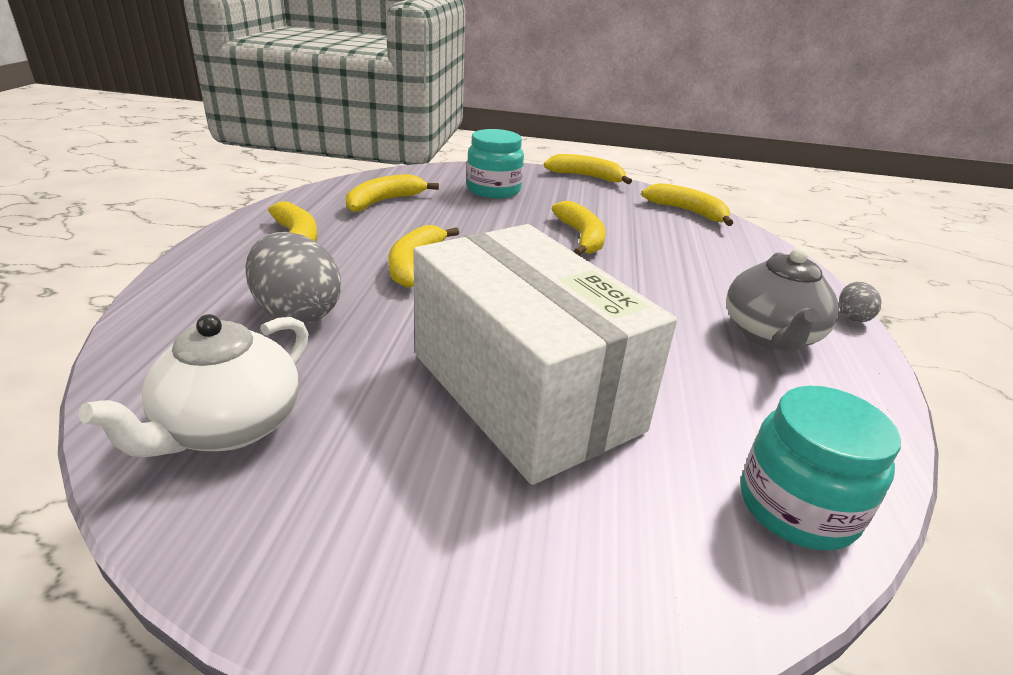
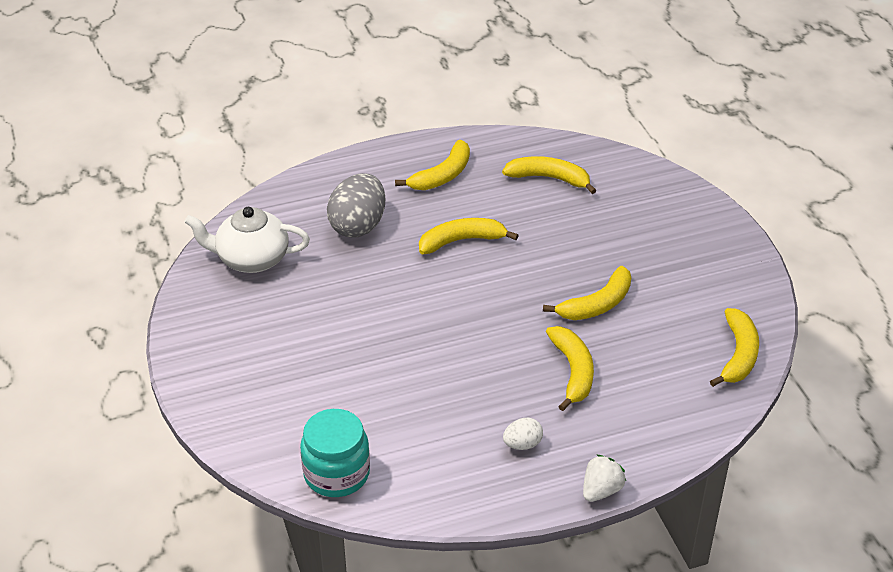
camera: 65 degrees right, 10 degrees up
(493, 190) = (644, 222): turquoise jar -> none
(524, 391) = (357, 345): white box -> none
(586, 177) = (755, 264): yellow banana -> yellow banana (573, 371)
(771, 336) = (522, 444): grey teapot -> white egg
(852, 317) = (601, 490): grey egg -> white strawberry

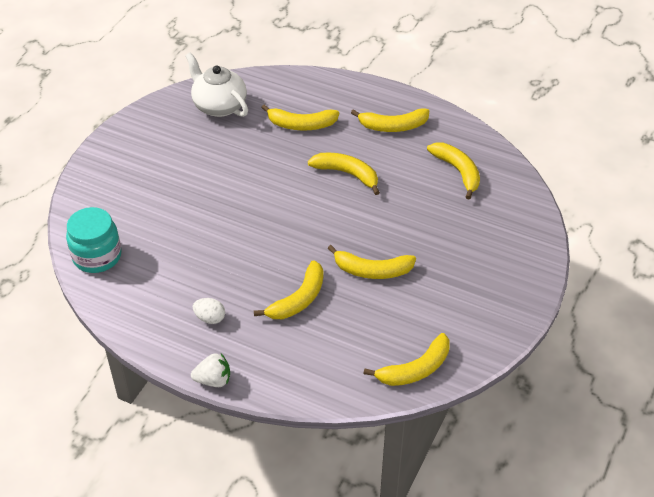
camera: 45 degrees right, 5 degrees up
(358, 226) = (301, 125): grey egg -> yellow banana

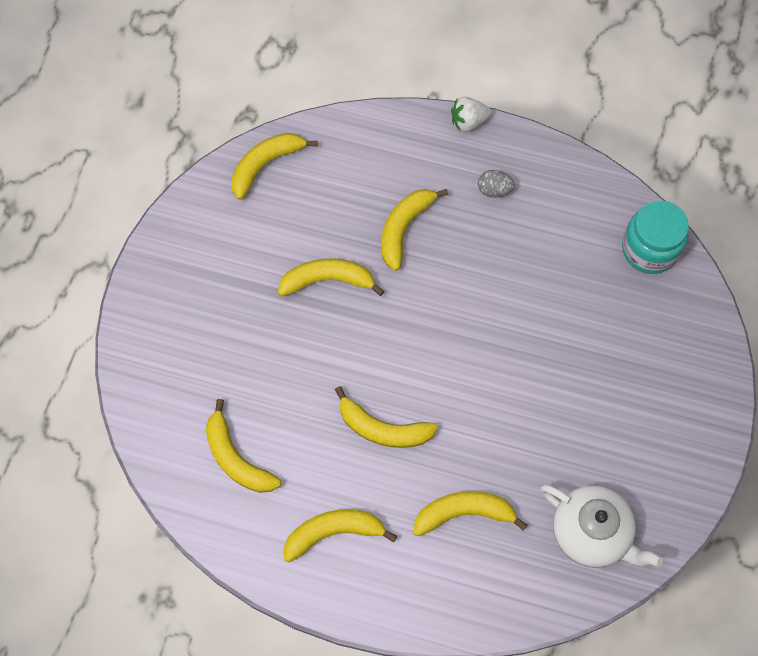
camera: 170 degrees right, 20 degrees up
(210, 318) = (494, 190): white egg -> grey egg

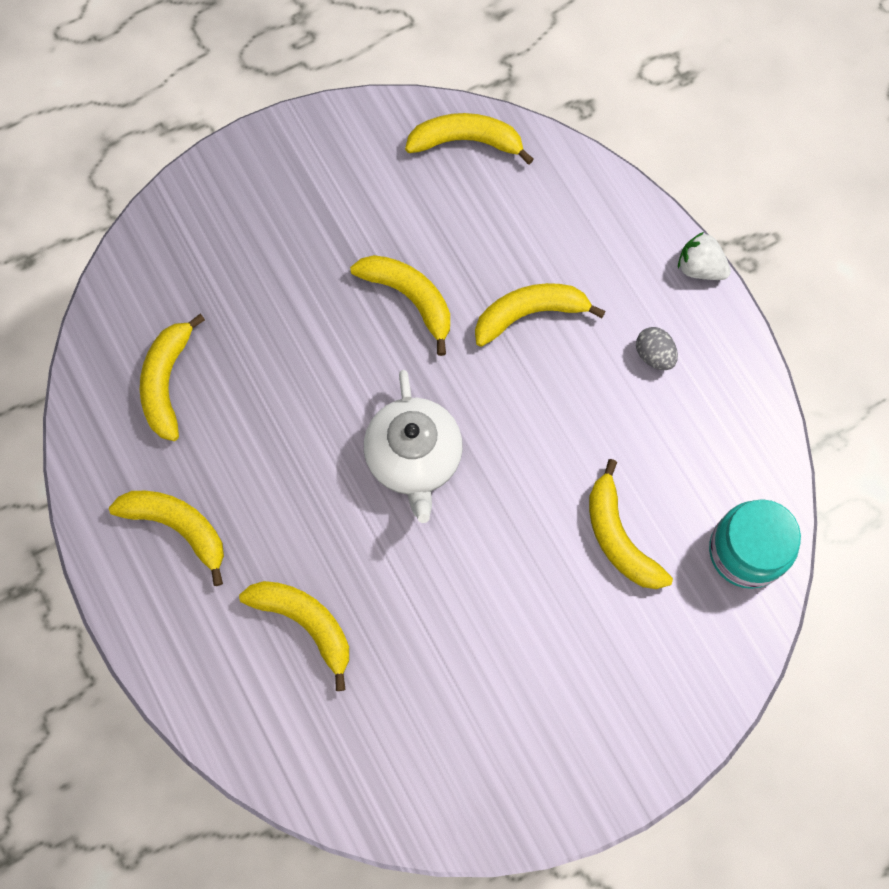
camera: 45 degrees right, 5 degrees up
(383, 429) = (316, 478): yellow banana -> yellow banana (619, 537)
(592, 533) = (399, 757): white teapot -> white teapot (414, 458)

